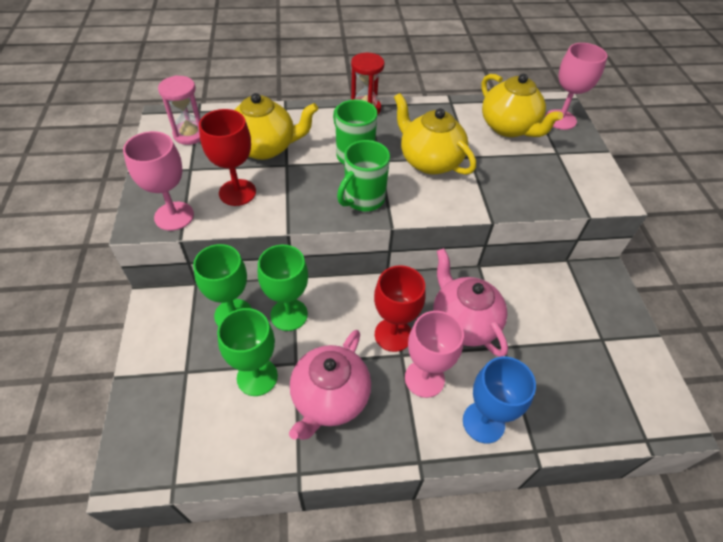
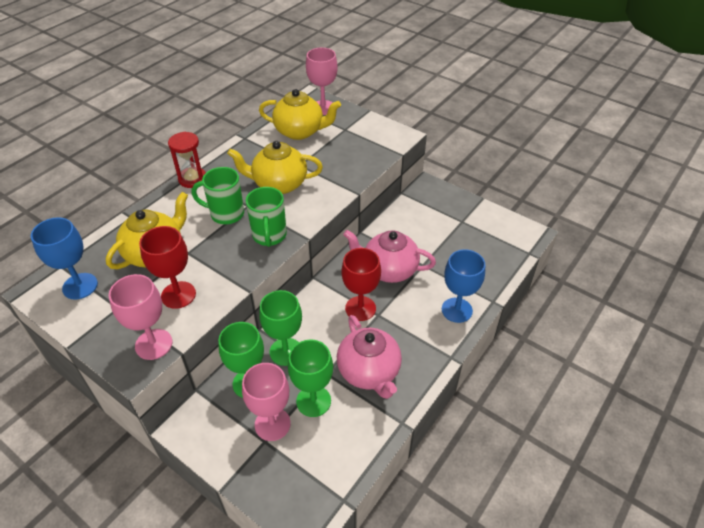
camera: 45 degrees left, 5 degrees down
(190, 134) = (80, 286): pink hourglass -> blue goblet
(424, 378) = (404, 316): pink goblet -> pink goblet (272, 424)

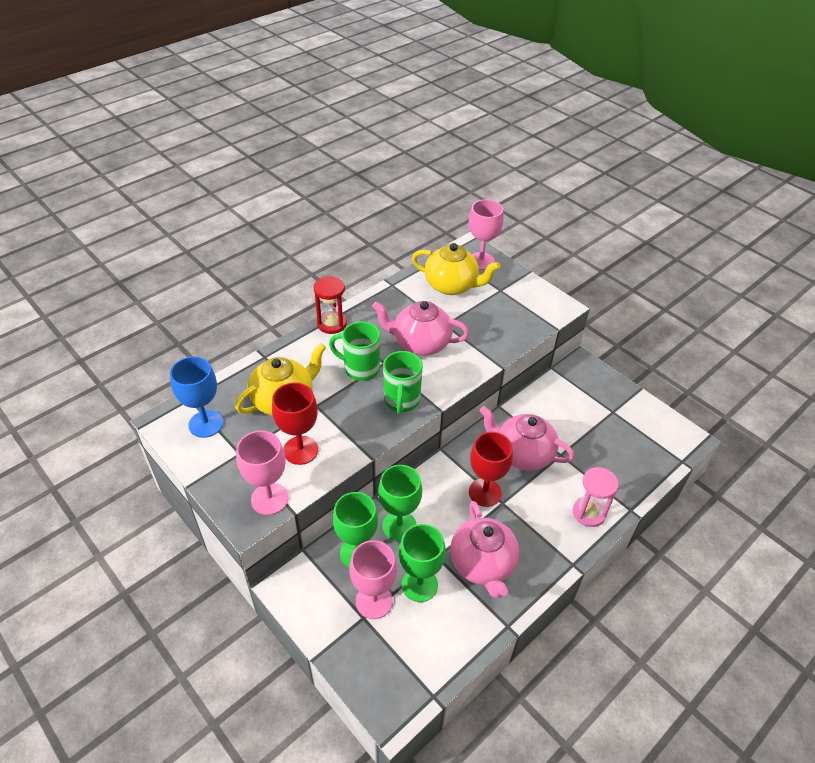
camera: 10 degrees right, 0 degrees up
(279, 184) = (420, 343): yellow teapot -> pink teapot
(456, 310) = (589, 513): blue goblet -> pink hourglass

